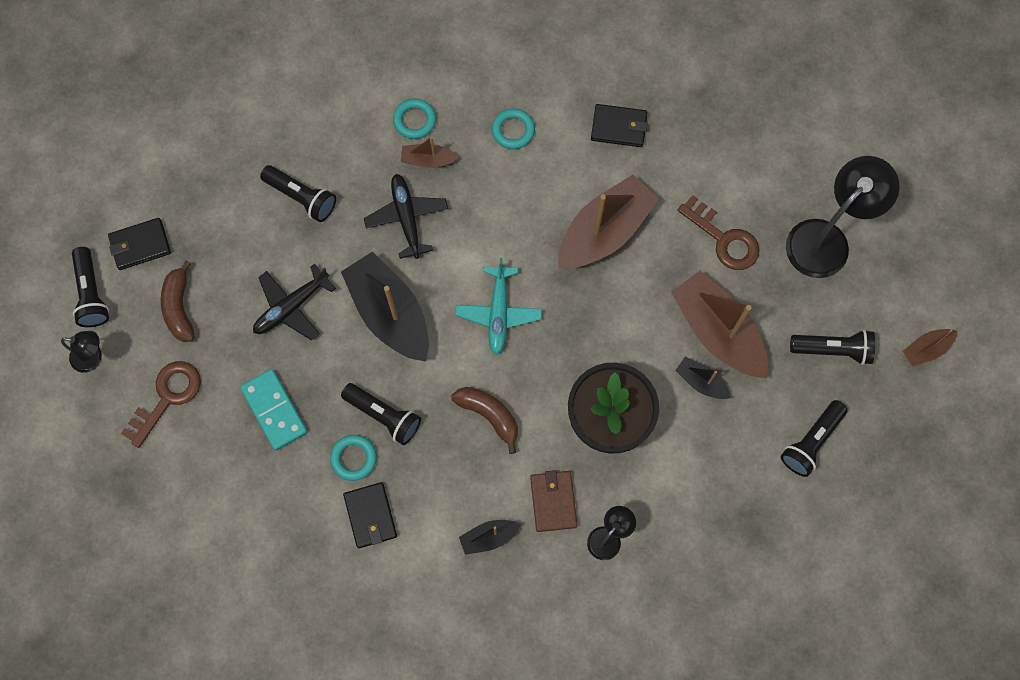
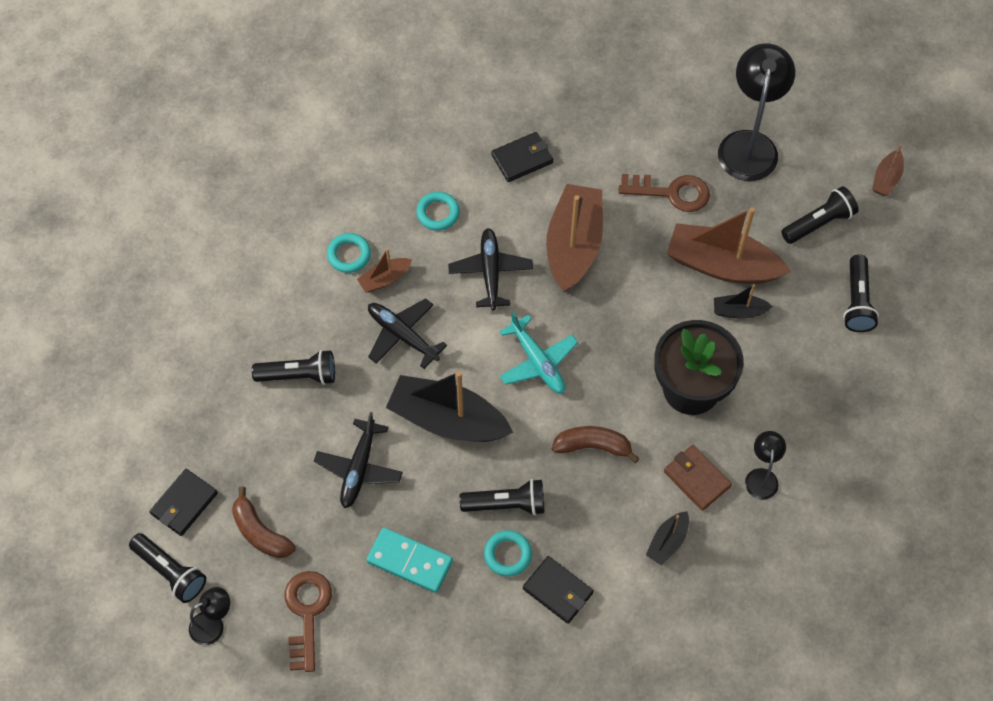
camera: 35 degrees left, 10 degrees down
(518, 210) = (490, 272): none -> black plane

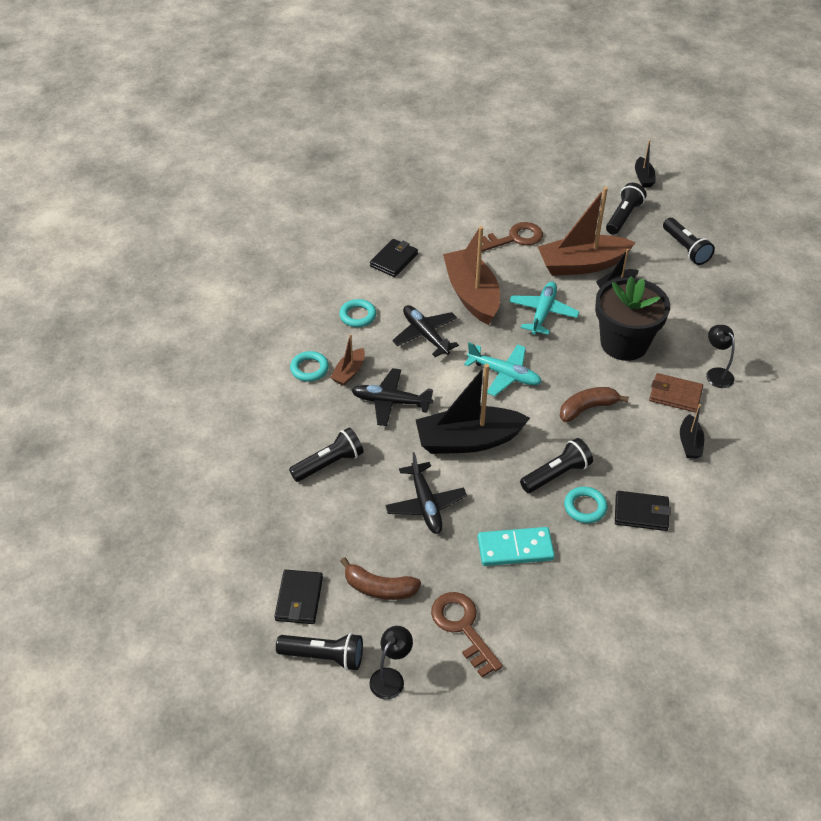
camera: 30 degrees left, 15 degrees down
(632, 306) = (542, 312): none -> turquoise plane
(749, 144) = (541, 193): black lamp -> none
(886, 178) = (643, 177): brown boat -> black boat

